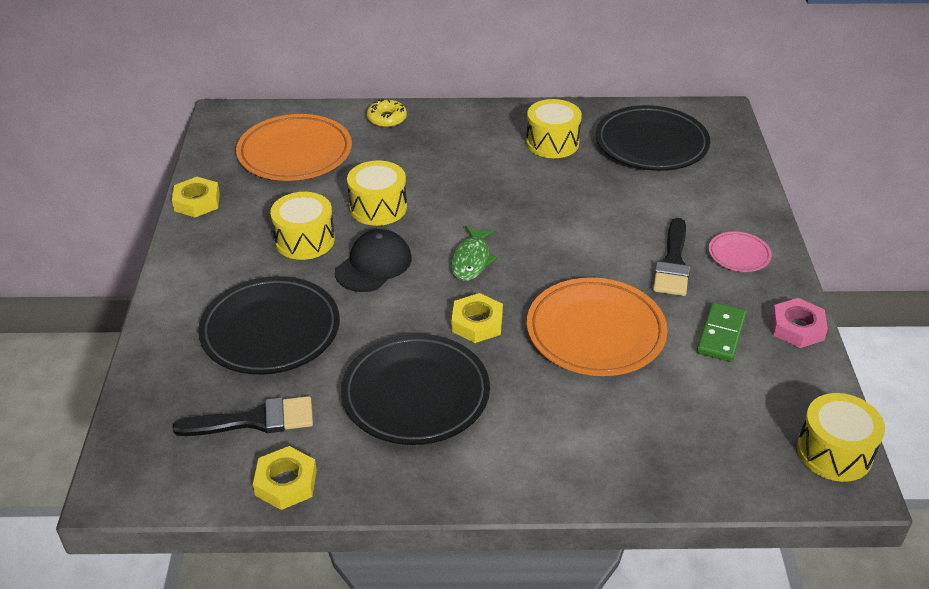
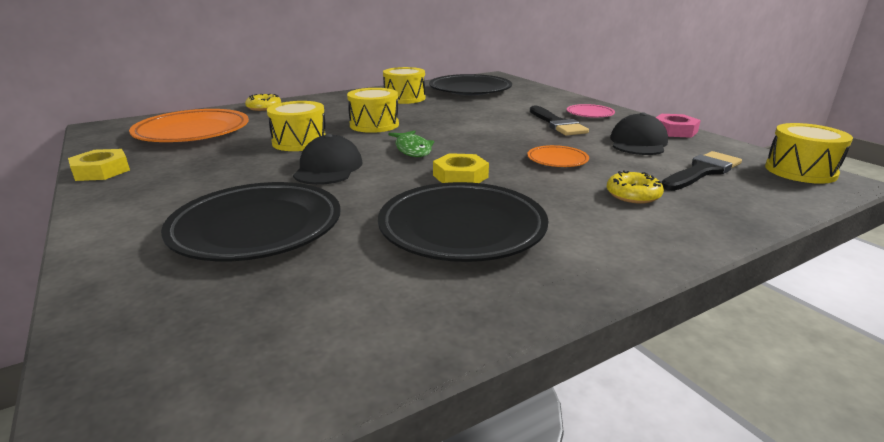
camera: 30 degrees left, 15 degrees down
(254, 420) = (299, 300): black brush -> black brush (702, 171)
(286, 483) = (398, 343): yellow nut -> none
(305, 240) = (244, 169): yellow drum -> yellow drum (374, 125)
(595, 332) = (557, 160): orange plate -> orange plate, size x0.48
(605, 414) = (633, 195): none -> yellow donut
(721, 334) = (638, 142): green domino -> black cap

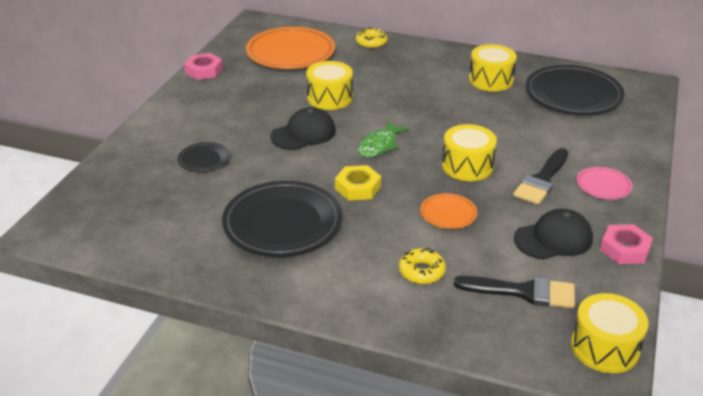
camera: 50 degrees right, 10 degrees up
(101, 171) = (204, 70): yellow nut -> pink nut
(257, 228) = (204, 160): black plate -> black plate, size x0.48
(374, 125) = (405, 104): yellow drum -> yellow drum (467, 166)

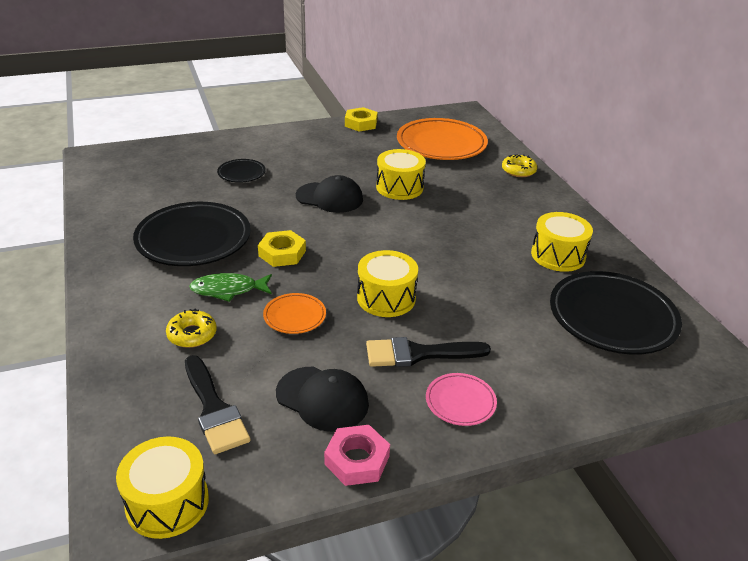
camera: 50 degrees right, 0 degrees up
(204, 70) = (361, 123): pink nut -> yellow nut
(379, 145) = (359, 239): green fish -> green fish (228, 290)

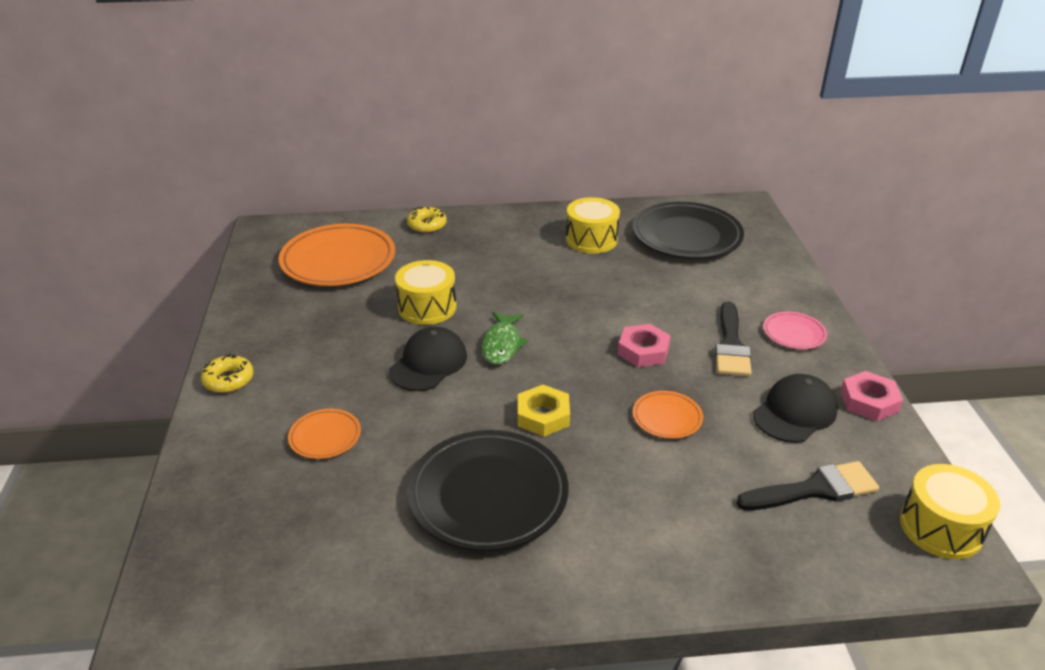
camera: 75 degrees left, 0 degrees up
(192, 334) = (693, 503): yellow donut -> yellow donut (228, 380)
(228, 290) = (610, 467): green fish -> green fish (502, 345)
(241, 173) = (325, 437): black plate -> orange plate
(361, 123) = (240, 311): yellow nut -> none
(386, 298) = (643, 351): yellow drum -> pink nut

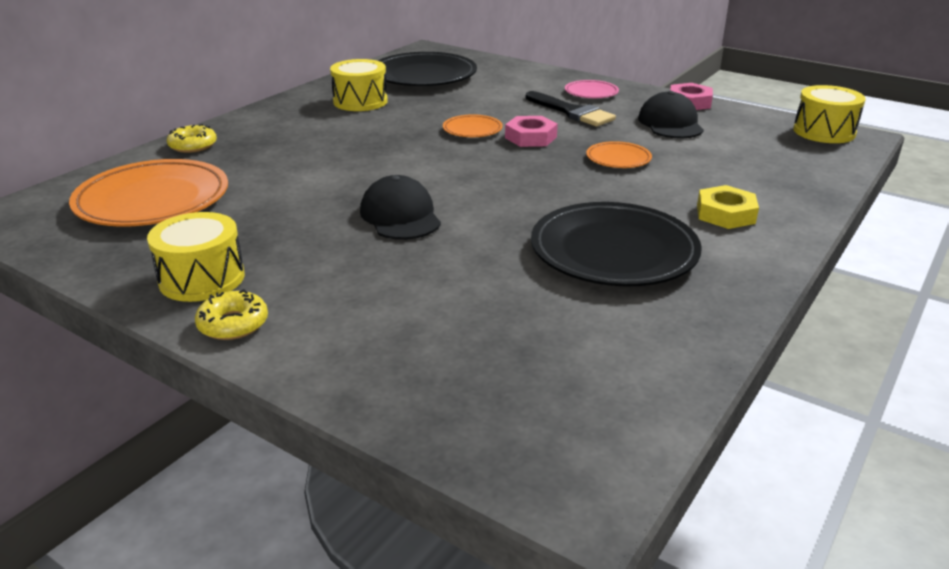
camera: 50 degrees left, 5 degrees down
(325, 437) = (423, 299): orange plate -> orange plate (472, 130)
(427, 307) = (318, 188): yellow drum -> yellow drum (202, 278)
(502, 345) = (431, 179): green fish -> none
(543, 416) = (549, 197): yellow nut -> yellow nut (725, 214)
(814, 489) = (751, 147): black brush -> none

